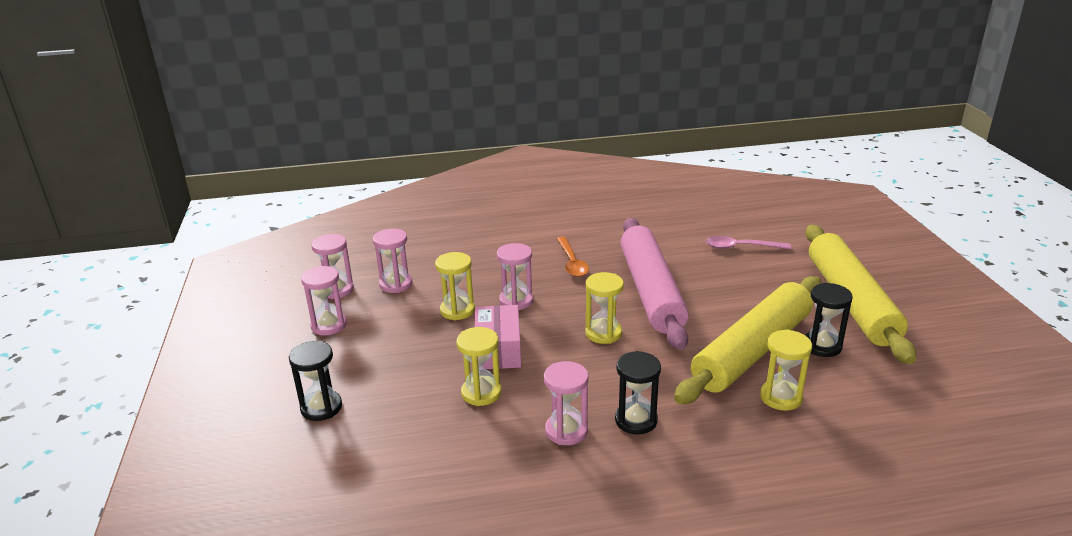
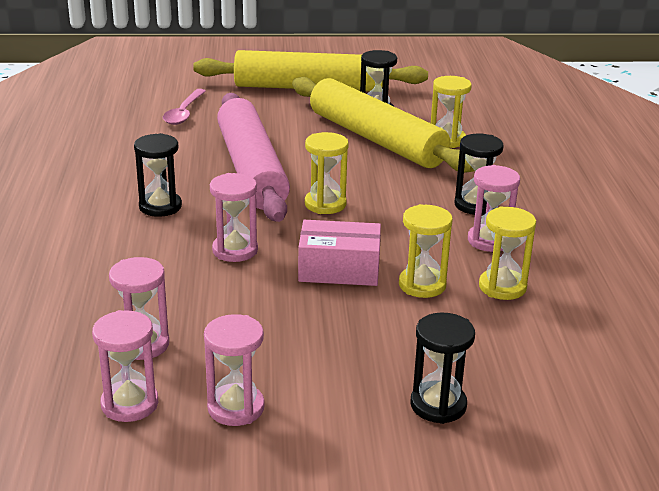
camera: 85 degrees left, 0 degrees up
(457, 310) = (240, 294): yellow hourglass -> yellow hourglass (502, 287)
(572, 263) = (160, 206): orange spoon -> black hourglass
(650, 291) = (251, 169): pink rolling pin -> pink rolling pin turned 75 degrees clockwise

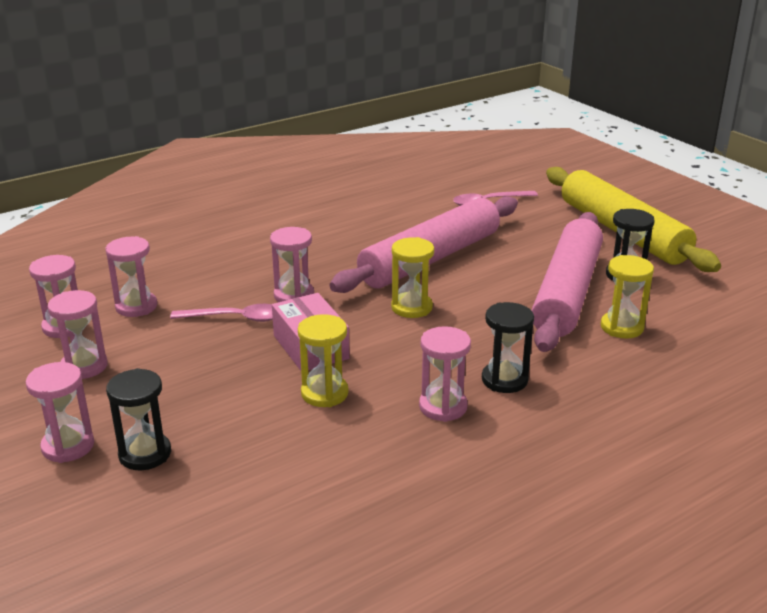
camera: 60 degrees right, 0 degrees up
(160, 206) = (327, 247): black hourglass -> none
(241, 292) = (235, 318): none -> pink spoon
(376, 139) = (567, 292): yellow rolling pin -> pink rolling pin
(385, 451) = (68, 446): none -> pink hourglass
(502, 287) = (363, 437): yellow hourglass -> none

